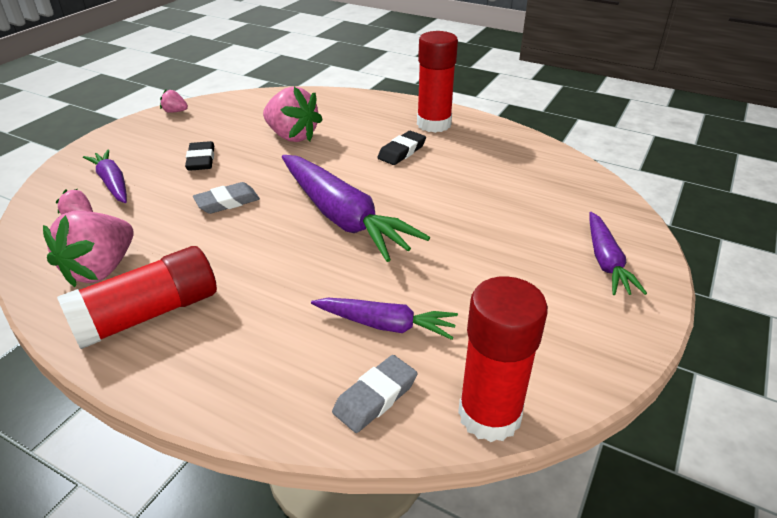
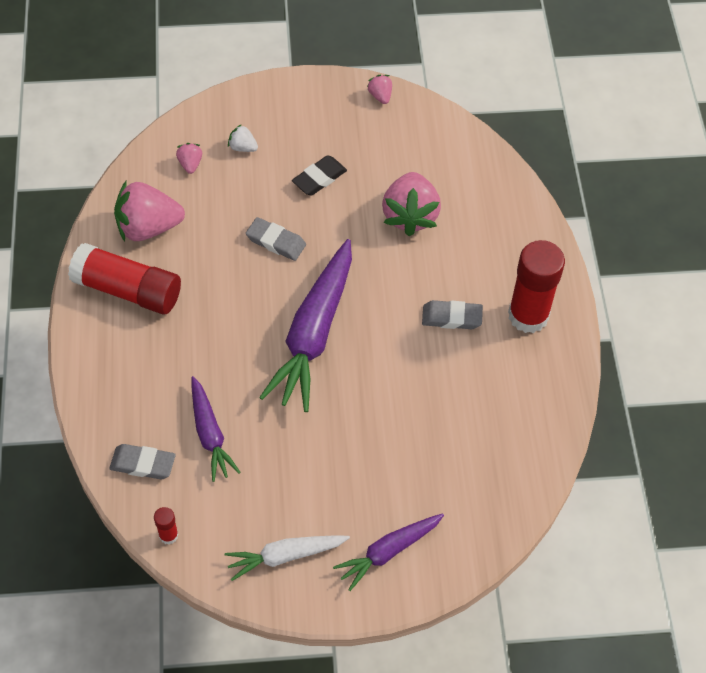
camera: 55 degrees right, 20 degrees up
(112, 183) = (243, 147): purple carrot -> white strawberry
(402, 151) = (451, 317): black eraser -> grey eraser
(489, 415) = (168, 535): red glue stick -> red glue stick, size x0.43
(574, 329) = (285, 556): none -> white carrot

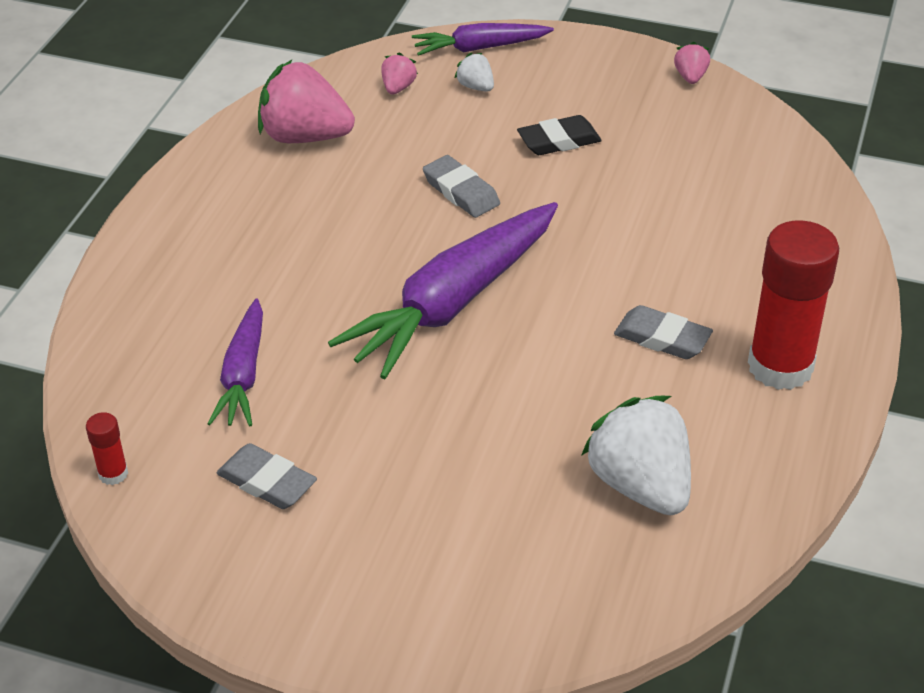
camera: 25 degrees right, 15 degrees down
(128, 290) = (238, 192): red glue stick -> none
(143, 464) = (133, 382): grey eraser -> grey eraser (267, 482)
(285, 556) = (256, 551): white carrot -> none
(388, 551) = (410, 595): purple carrot -> purple carrot (480, 48)
(410, 216) = (663, 210): pink strawberry -> none
(484, 429) = (640, 485): none -> white strawberry

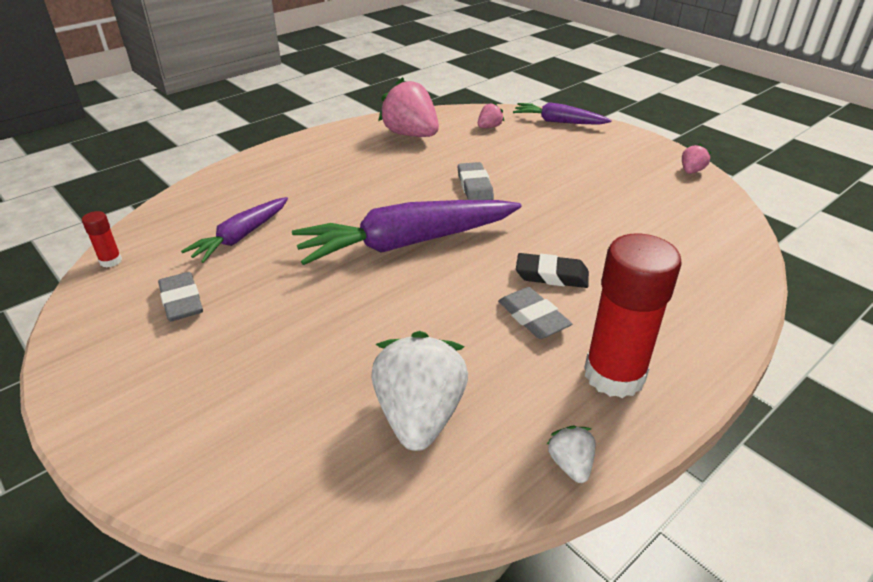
camera: 30 degrees right, 5 degrees down
(476, 87) = (537, 139): white strawberry -> white strawberry (570, 464)
(559, 141) = (565, 179): black eraser -> black eraser (551, 275)

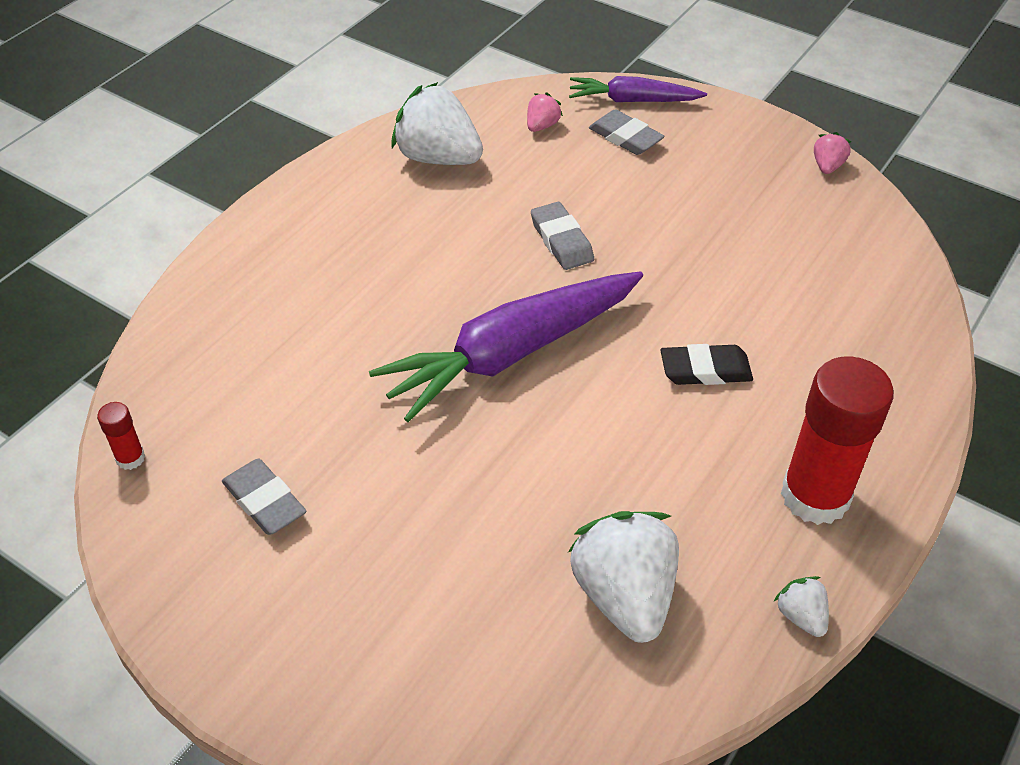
camera: 15 degrees left, 10 degrees up
(241, 237) = (287, 384): purple carrot -> none
(411, 134) = (438, 158): pink strawberry -> white strawberry
(533, 317) = (703, 436): grey eraser -> grey eraser (625, 137)

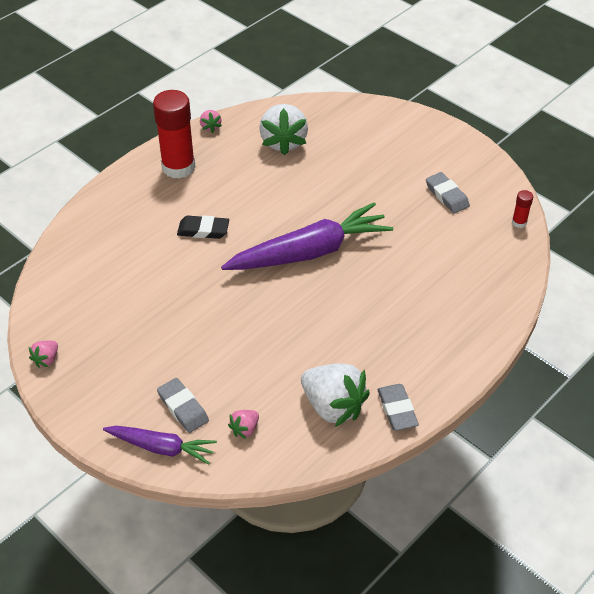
camera: 170 degrees left, 0 degrees up
(561, 240) = (259, 322): grey eraser -> grey eraser (397, 409)
(801, 616) = (210, 127): white strawberry -> pink strawberry

